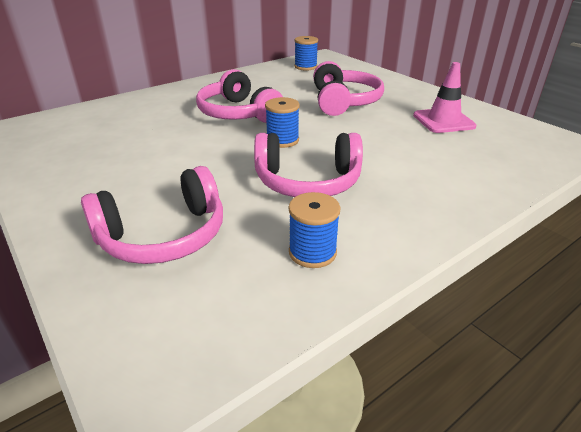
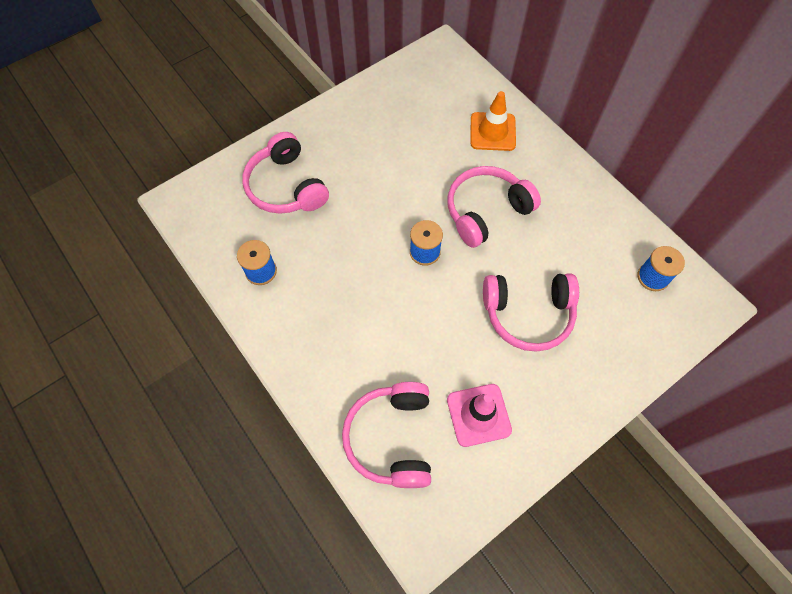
camera: 90 degrees right, 30 degrees up
(145, 108) = (492, 132): none -> orange traffic cone
(307, 181) = (350, 271): pink headphones -> pink headphones (392, 438)

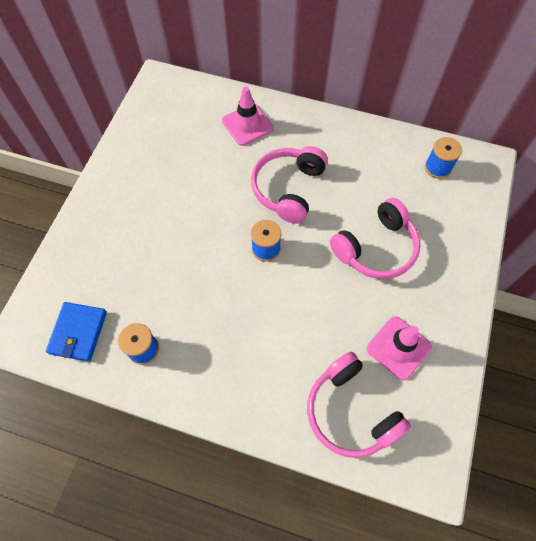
camera: 35 degrees left, 0 degrees up
(222, 225) = (78, 332): none -> blue wallet
(286, 186) = (112, 264): pink headphones -> none
(492, 132) = (247, 124): orange traffic cone -> pink traffic cone

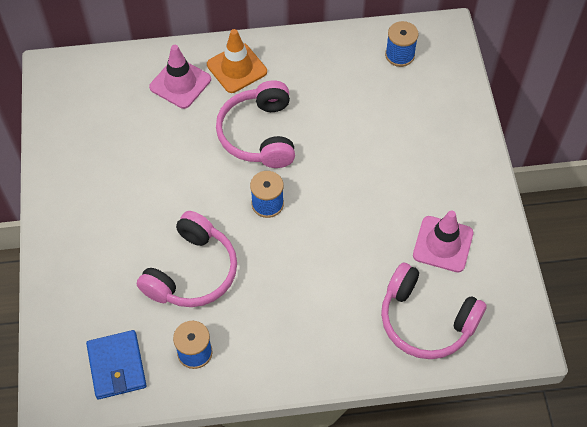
camera: 25 degrees left, 5 degrees down
(297, 129) = (237, 68): none -> orange traffic cone
(376, 248) = (376, 159): pink headphones -> pink headphones (192, 271)

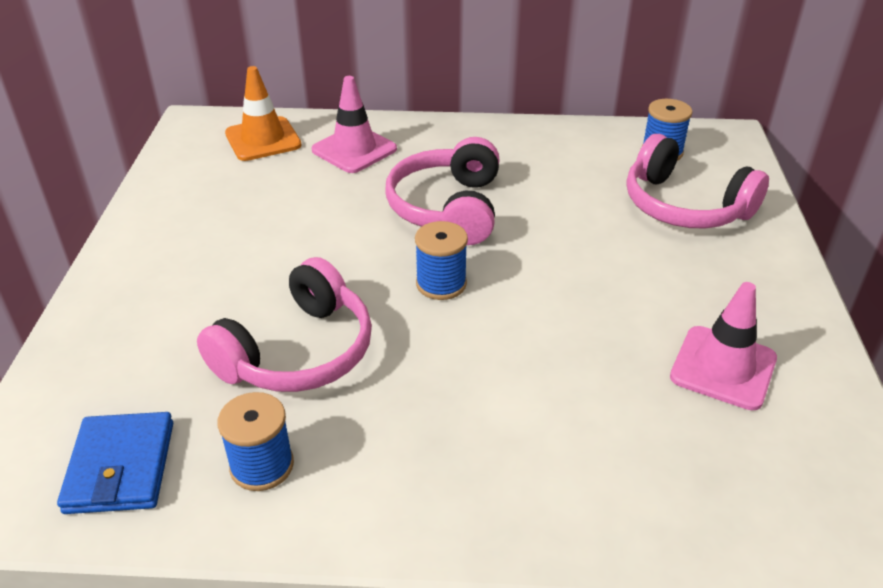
camera: 10 degrees right, 20 degrees down
(237, 68) = (434, 143): orange traffic cone -> orange traffic cone (263, 139)
(426, 320) = (691, 475): pink headphones -> pink headphones (685, 206)

